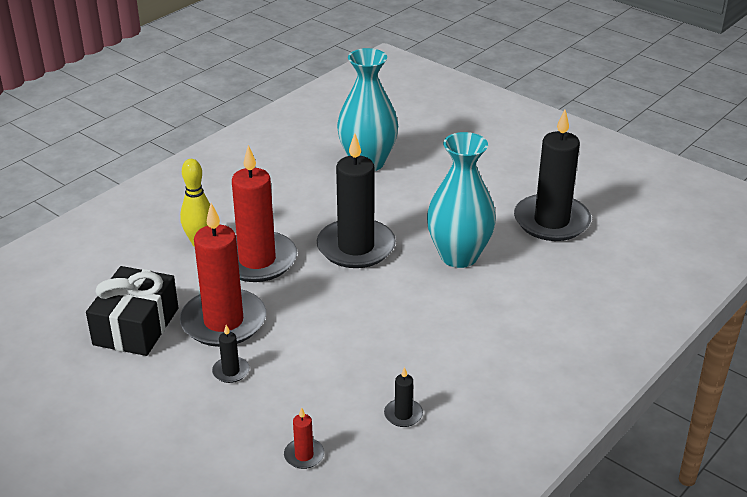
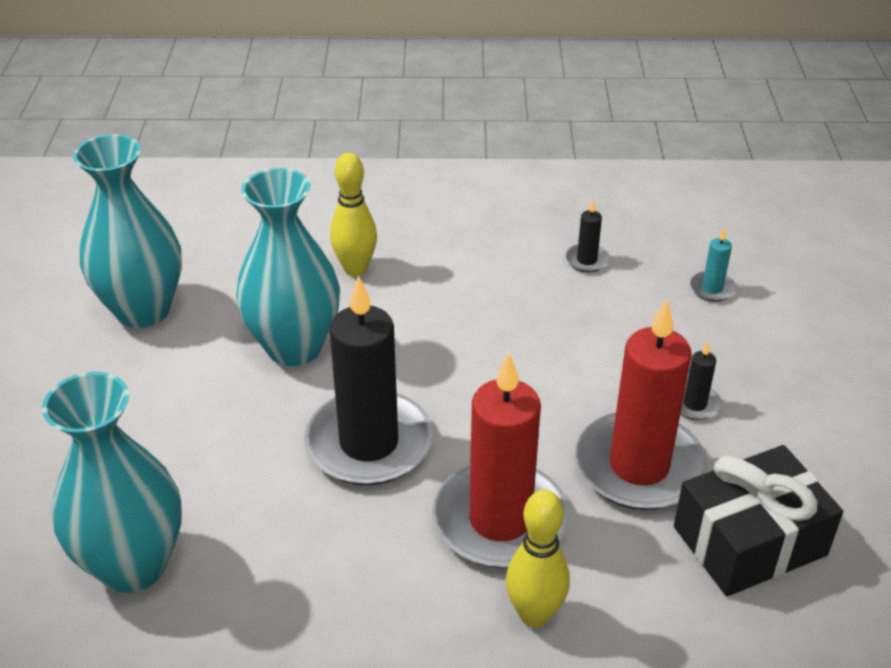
camera: 130 degrees left, 5 degrees up
(304, 455) = (712, 288): red candle -> turquoise candle
(508, 309) = (355, 269): none -> yellow bowling pin
(551, 221) = (143, 310): black candle -> turquoise vase

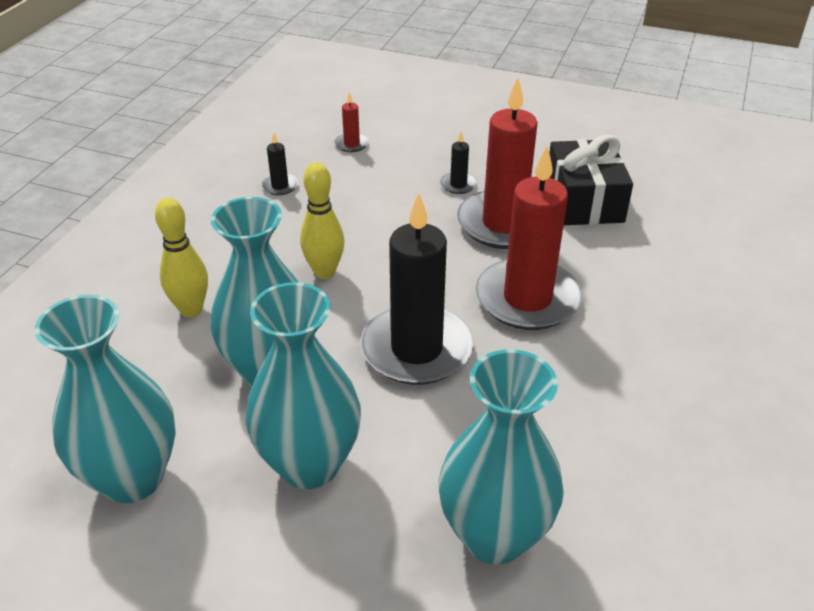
camera: 70 degrees left, 0 degrees up
(186, 410) = (309, 464): none -> turquoise vase
(534, 615) = (617, 305): yellow bowling pin -> yellow bowling pin (324, 272)
(712, 288) = (351, 144): turquoise candle -> red candle

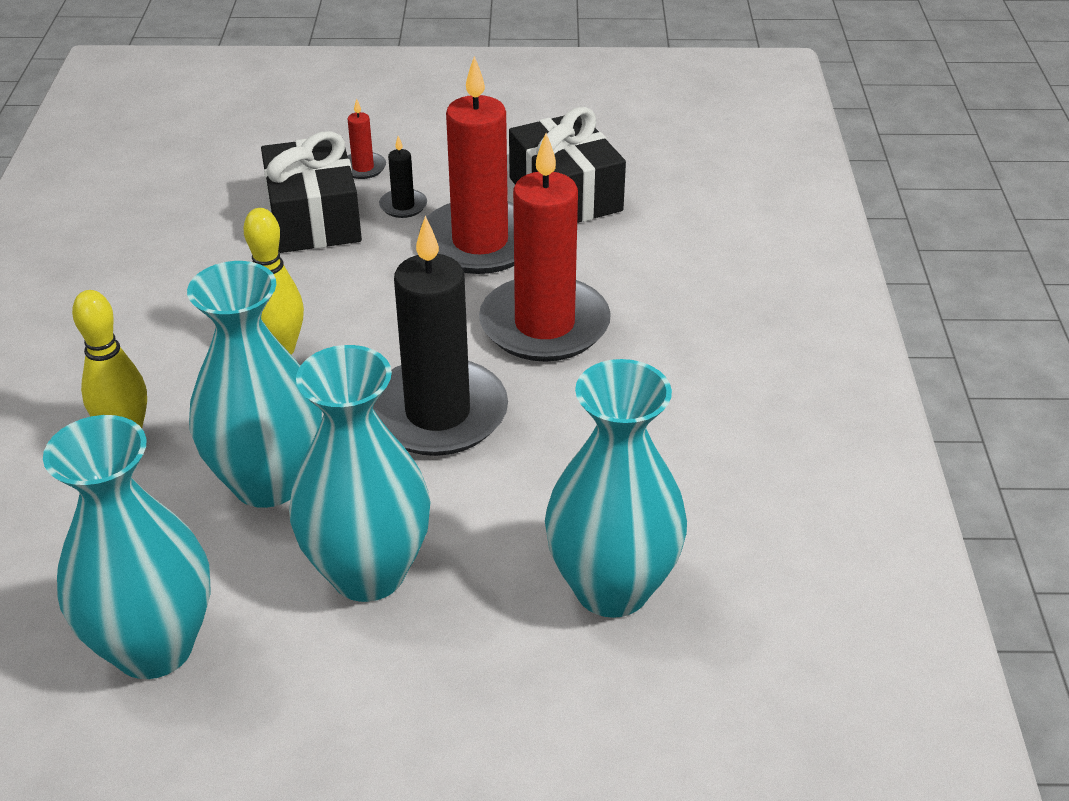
camera: 20 degrees left, 0 degrees up
(280, 186) = (167, 255): black candle -> none
(351, 144) = (239, 181): red candle -> red candle (363, 168)
(391, 181) = (314, 218): none -> black gift

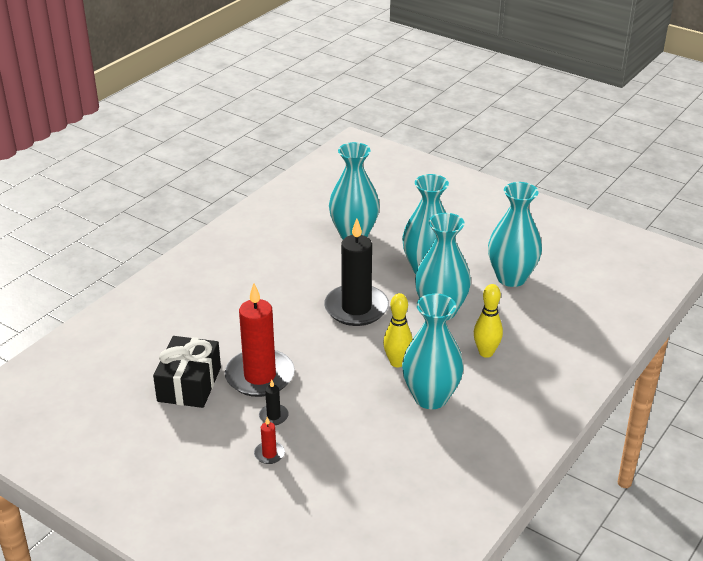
camera: 145 degrees left, 5 degrees down
(184, 320) = (430, 397): none -> turquoise vase
(314, 218) = (325, 430): black gift -> none
(544, 325) = (277, 324): red candle -> none

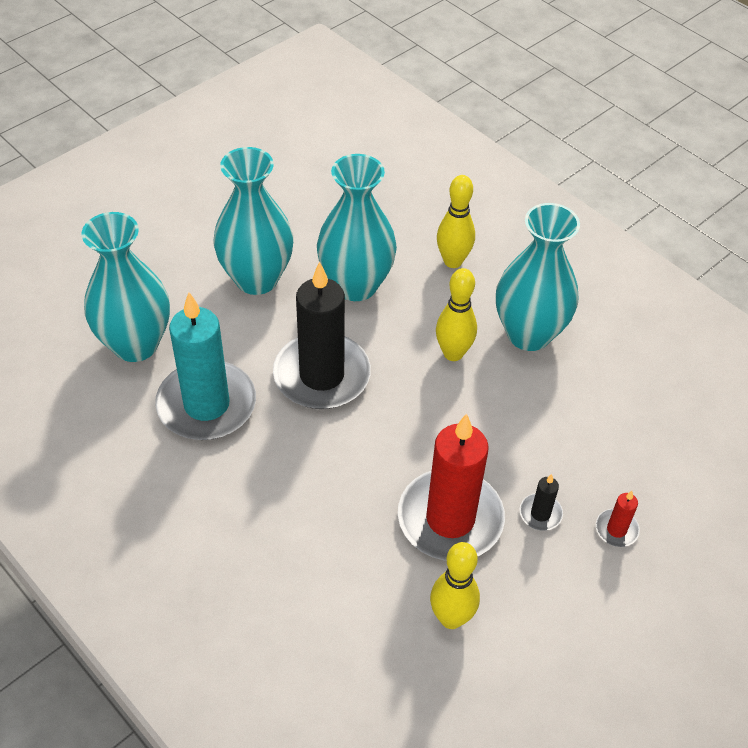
camera: 80 degrees left, 15 degrees up
(189, 384) = (451, 618): black gift -> yellow bowling pin
(318, 268) = (206, 405): none -> turquoise candle
(511, 278) = (306, 200): turquoise vase -> none

